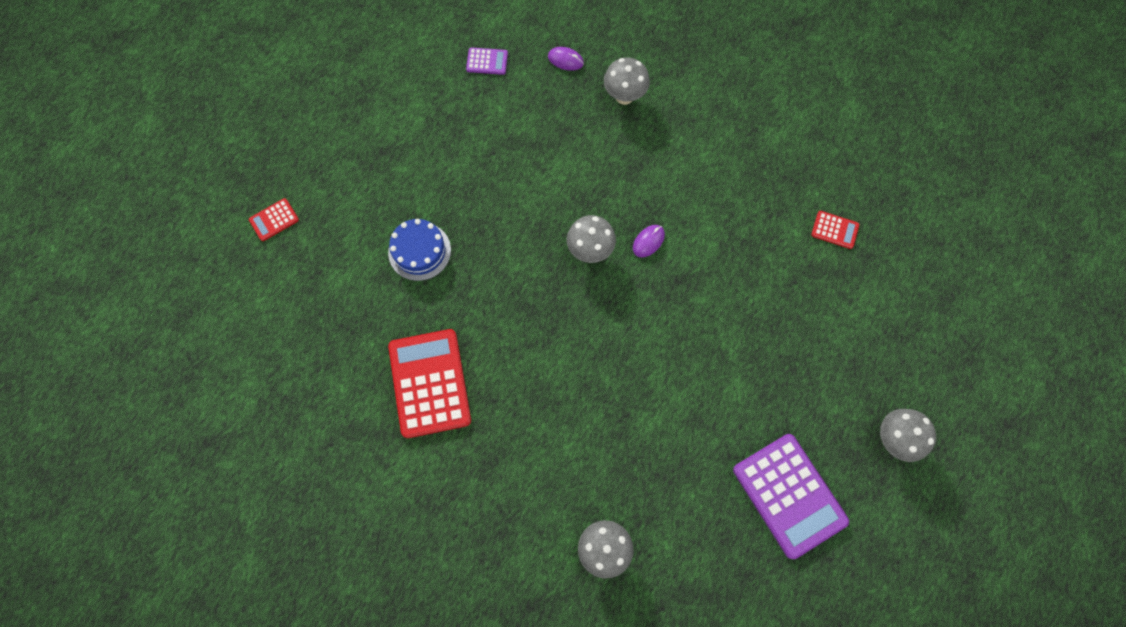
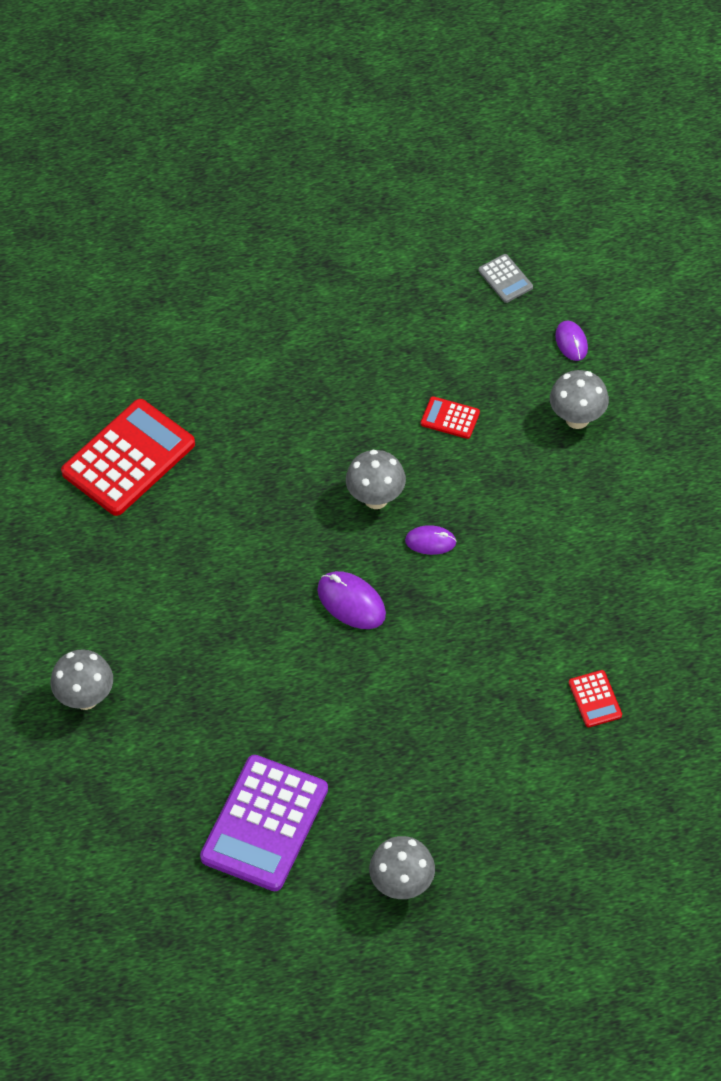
camera: 55 degrees right, 15 degrees down
(274, 220) = (182, 231): red calculator -> red calculator (450, 418)
(419, 251) = (251, 362): blue cake -> none
(487, 61) = (505, 279): purple calculator -> grey calculator
(657, 321) = (351, 602): none -> purple mouse

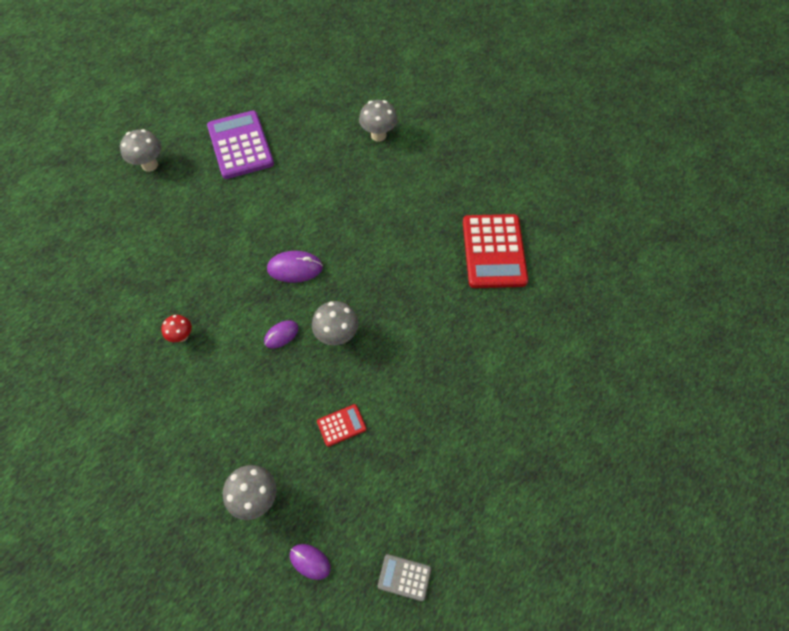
camera: 135 degrees right, 5 degrees up
(532, 618) = (182, 336): none -> red mushroom
(595, 699) = (109, 318): red calculator -> none

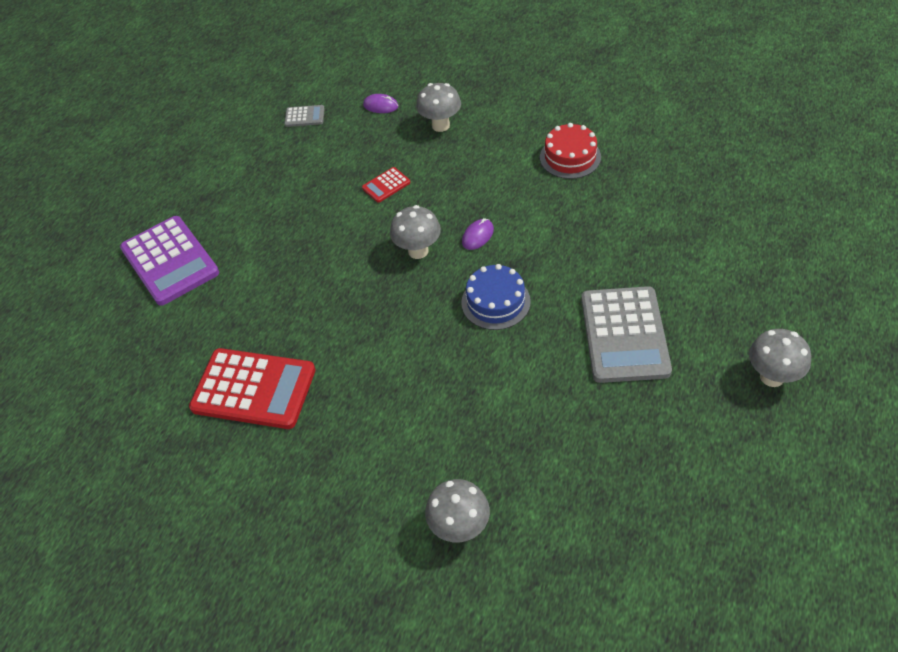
camera: 170 degrees right, 10 degrees down
(155, 400) = (570, 157): none -> red cake
(182, 336) = (580, 208): red mushroom -> none
(219, 217) = (624, 335): none -> grey calculator
(240, 145) = (665, 446): purple calculator -> purple calculator (170, 261)
(295, 268) = (495, 302): purple mouse -> blue cake
(494, 251) = (254, 389): red calculator -> red calculator turned 120 degrees clockwise

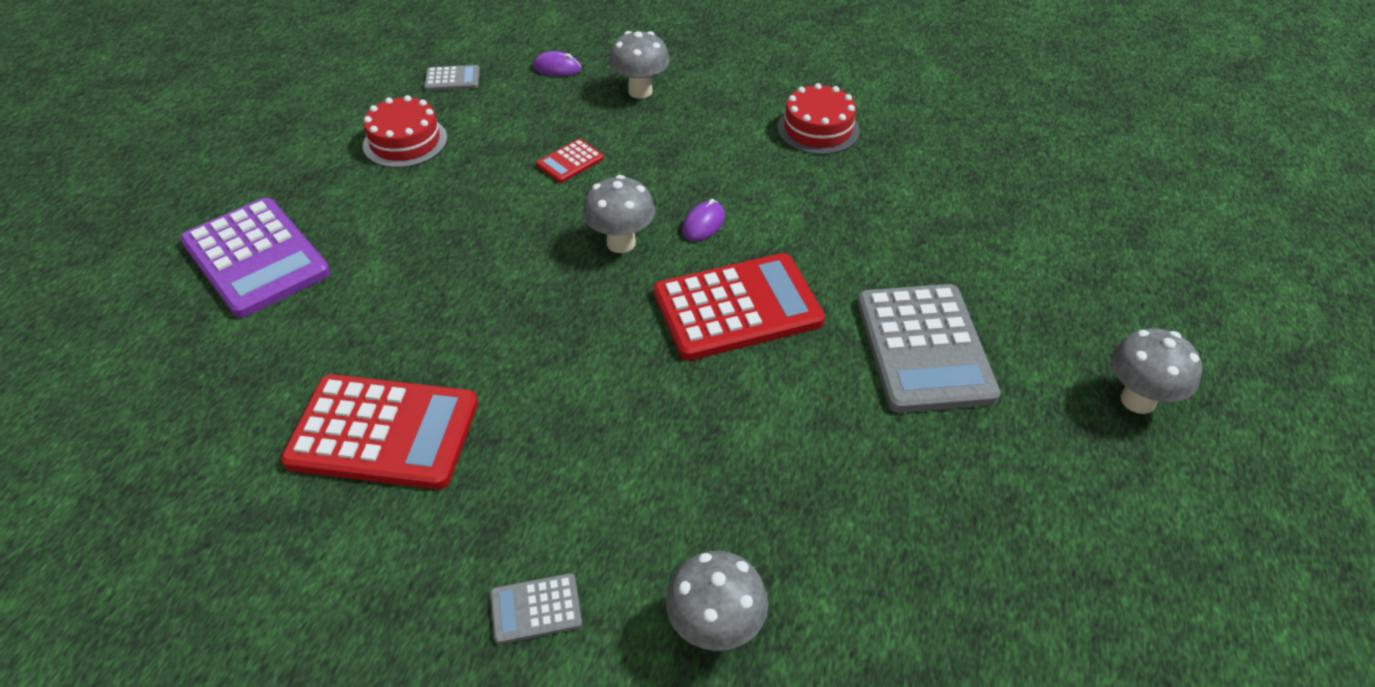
camera: 10 degrees left, 5 degrees down
(270, 169) = (405, 141): none -> red cake
(347, 510) = (536, 609): none -> grey calculator
(495, 302) = (737, 307): blue cake -> red calculator

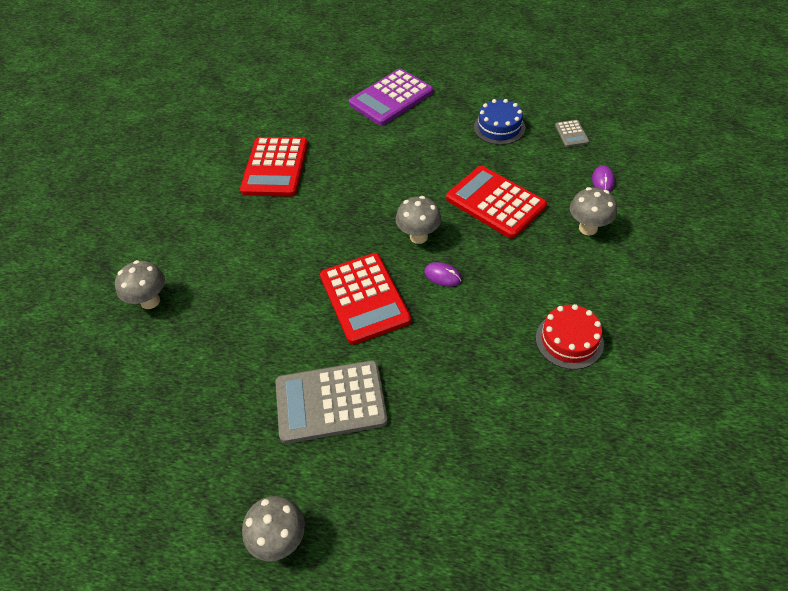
camera: 90 degrees right, 5 degrees up
(405, 141) = (499, 127): red cake -> blue cake
(536, 609) = (173, 236): grey calculator -> none
(570, 162) = (495, 202): red calculator -> red calculator, size x2.22

